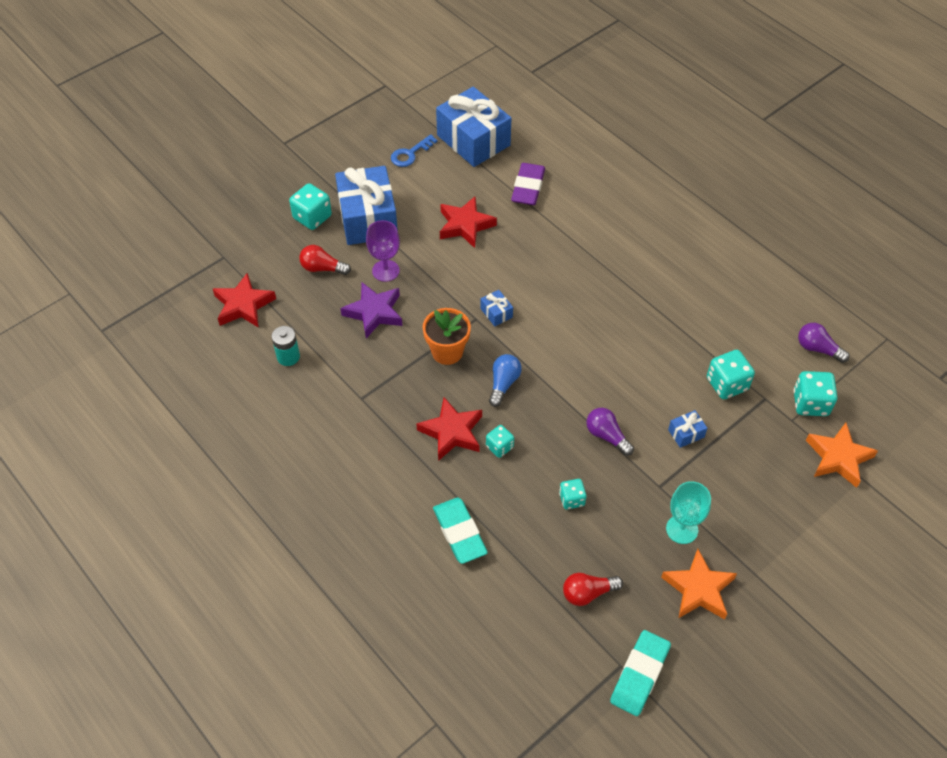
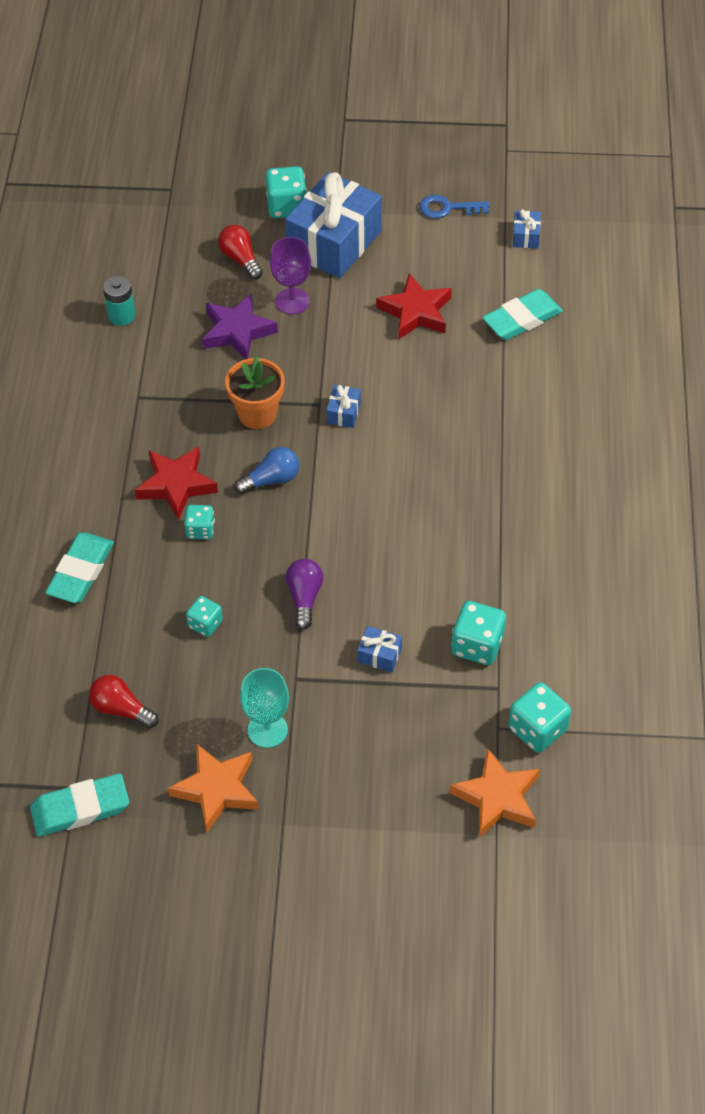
camera: 45 degrees right, 0 degrees up
(243, 305) = (138, 243): red star -> none
(473, 140) = (526, 236): blue gift -> blue gift, size x0.40
(528, 187) = (522, 319): purple eraser -> turquoise eraser
(817, 349) = (615, 687): purple light bulb -> none

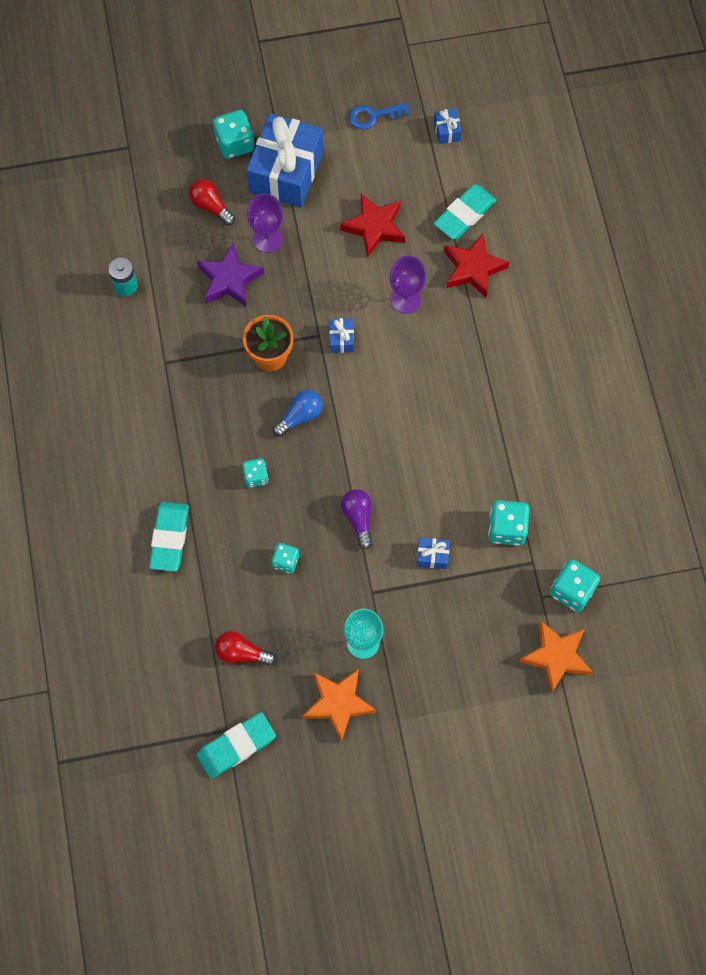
camera: 15 degrees left, 15 degrees up
(176, 485) = (223, 439): red star -> red star (473, 268)
(429, 388) = (406, 300): none -> purple goblet

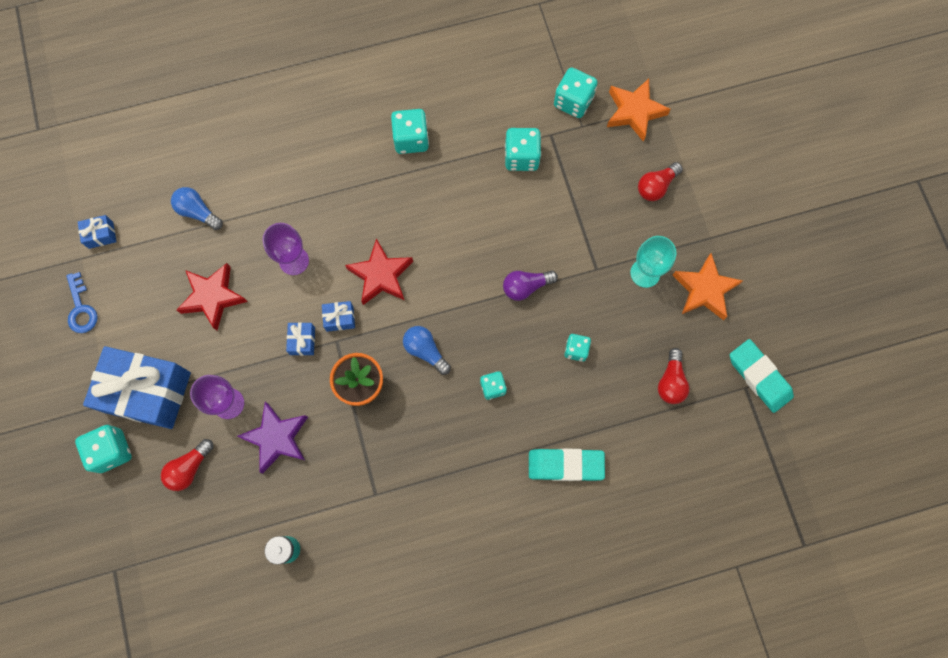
camera: 95 degrees left, 5 degrees up
(432, 556) = (555, 219): blue gift -> blue gift (302, 341)
(463, 668) = (656, 186): none -> red light bulb
(464, 214) = (198, 212): turquoise eraser -> blue light bulb
(473, 268) = (258, 201): red star -> red star (381, 275)
(534, 418) = (411, 139): none -> turquoise dice

